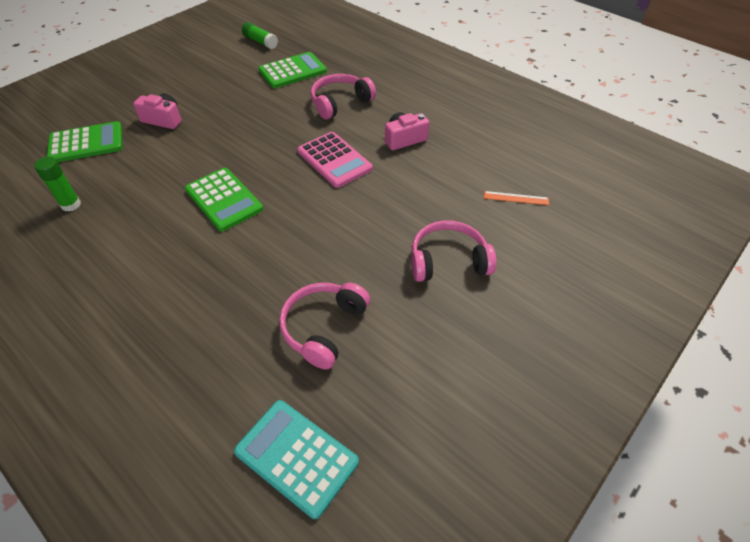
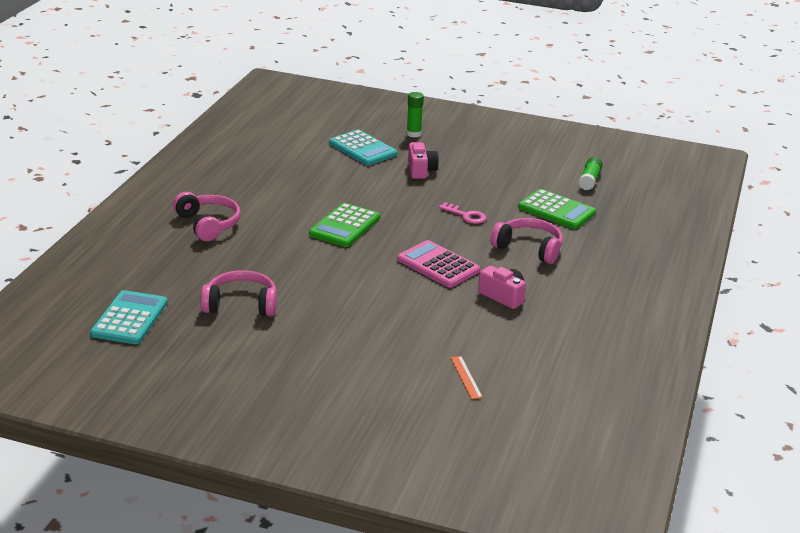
camera: 65 degrees right, 20 degrees down
(71, 205) = (292, 167): green glue stick -> green glue stick (413, 134)
(86, 143) = (362, 149): green calculator -> turquoise calculator
(264, 119) = (466, 215): none -> pink key
(334, 160) = (438, 265): pink calculator -> pink calculator turned 105 degrees clockwise
(448, 261) = (350, 350): pink headphones -> pink headphones (208, 224)

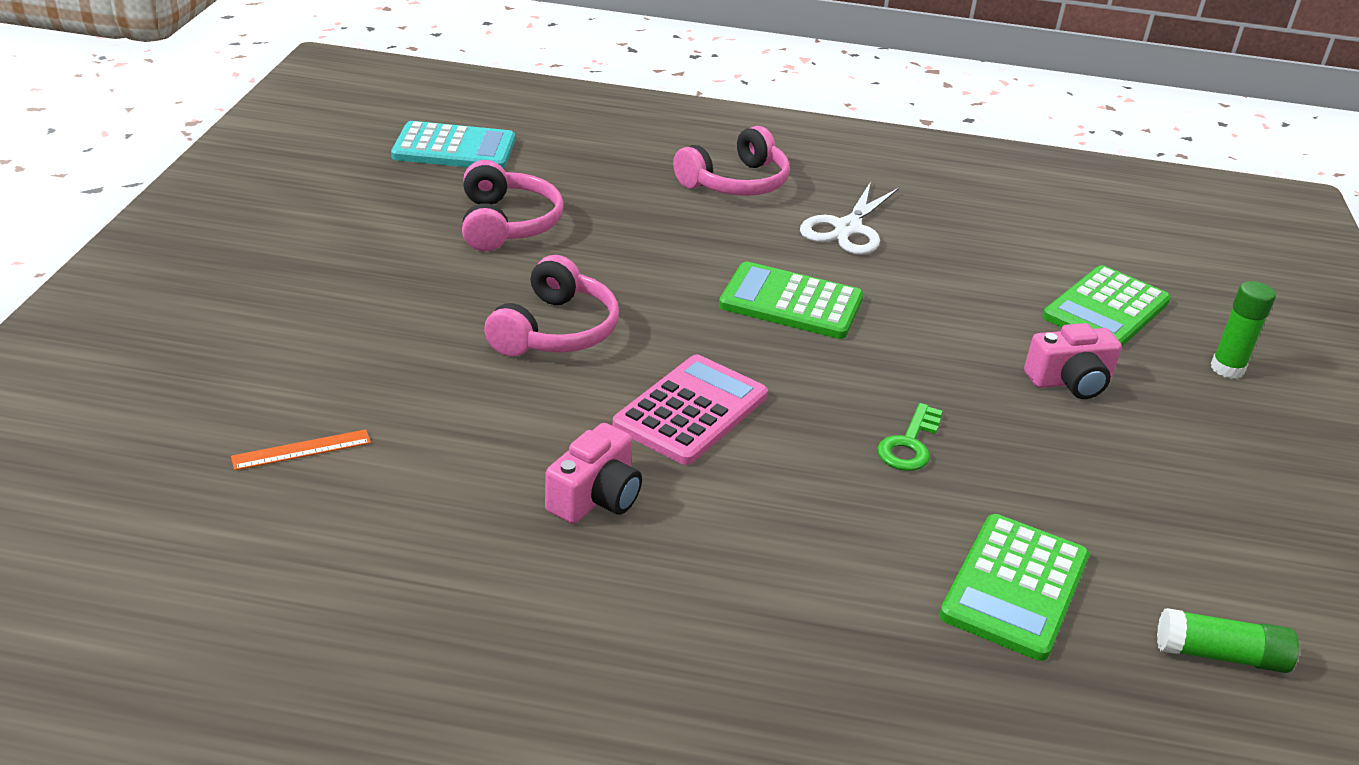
camera: 80 degrees right, 5 degrees up
(271, 199) = (847, 229): none -> white scissors
(362, 149) = (1106, 310): turquoise calculator -> green calculator
(466, 215) = (909, 444): pink key -> green key
(529, 248) = (809, 537): pink headphones -> pink headphones (555, 330)

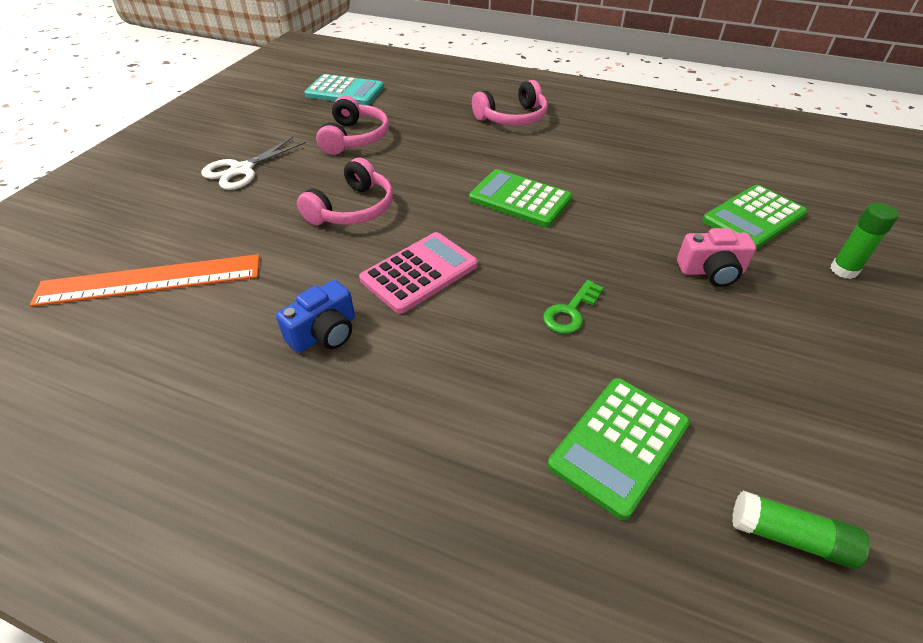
camera: 15 degrees right, 10 degrees up
(301, 450) = (150, 280): orange ruler -> orange ruler, size x2.37
(595, 497) = (324, 333): pink camera -> blue camera
(847, 229) = (577, 150): white scissors -> white scissors (242, 170)

